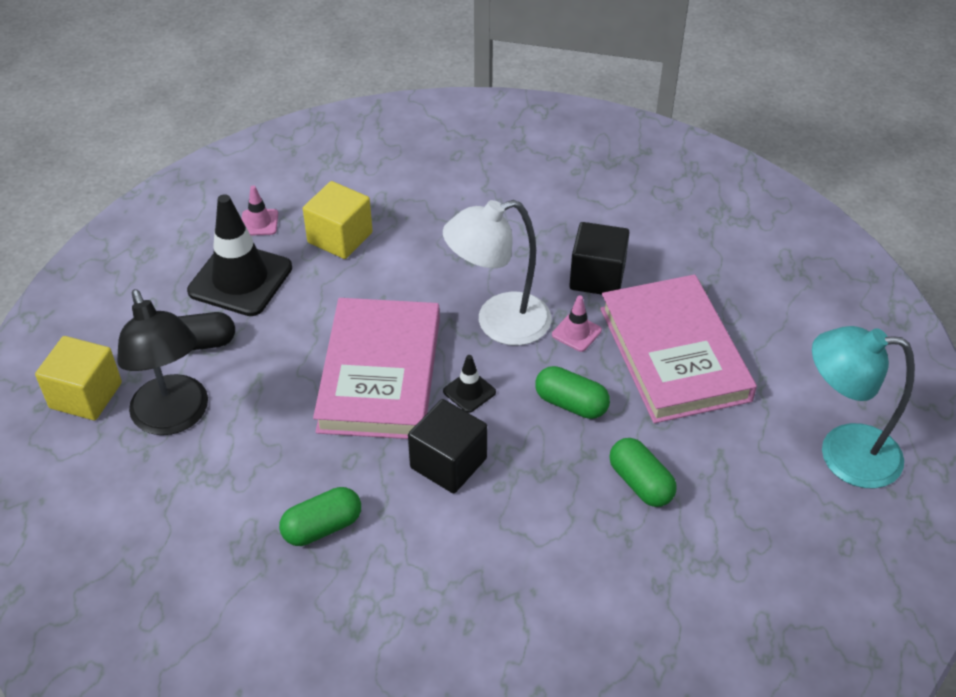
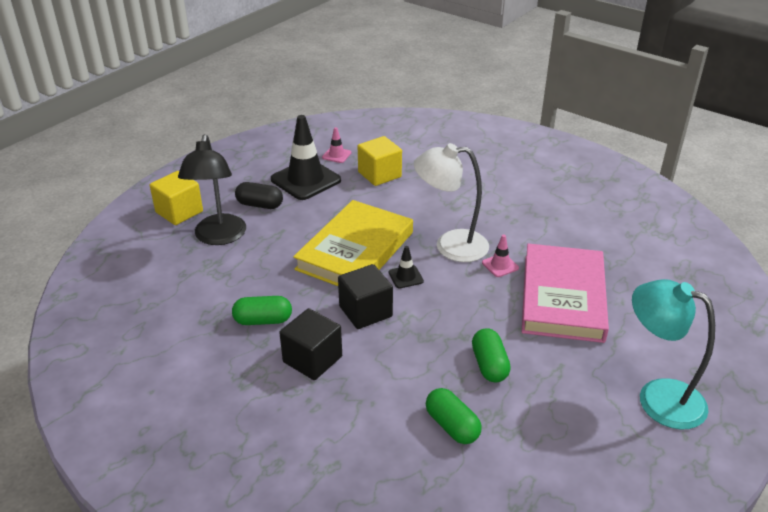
camera: 25 degrees right, 10 degrees down
(379, 374) = (355, 250): pink book -> yellow book
(571, 404) = (470, 304): green capsule -> green capsule (452, 426)
(597, 277) = (535, 239): black cube -> black cube (312, 359)

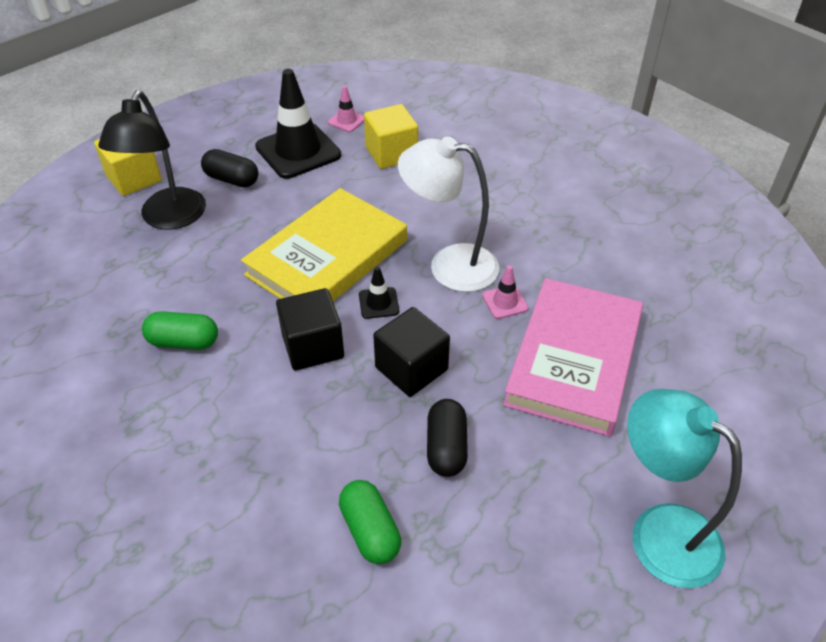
camera: 10 degrees right, 10 degrees up
(312, 359) = (225, 405): black cube -> black cube (411, 368)
(489, 365) = (446, 447): green capsule -> black capsule

